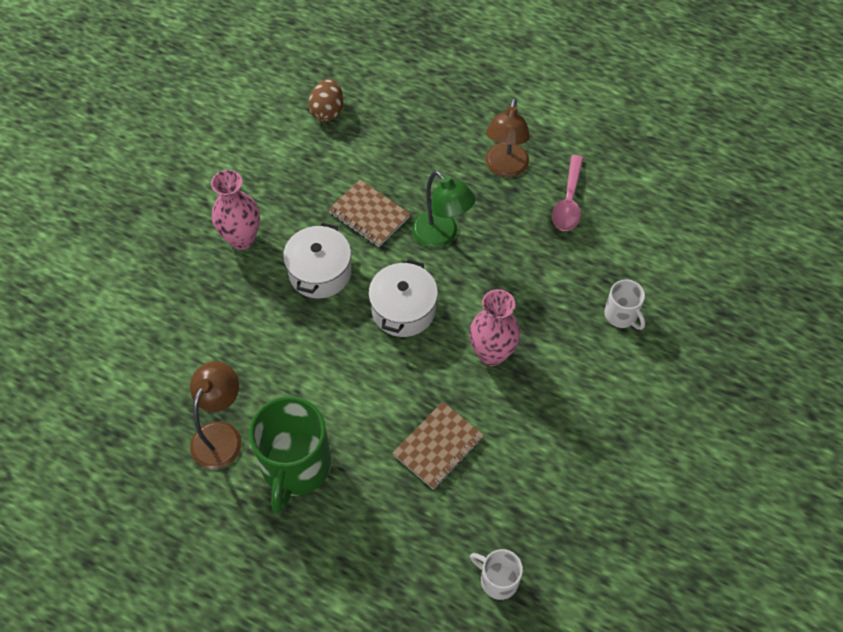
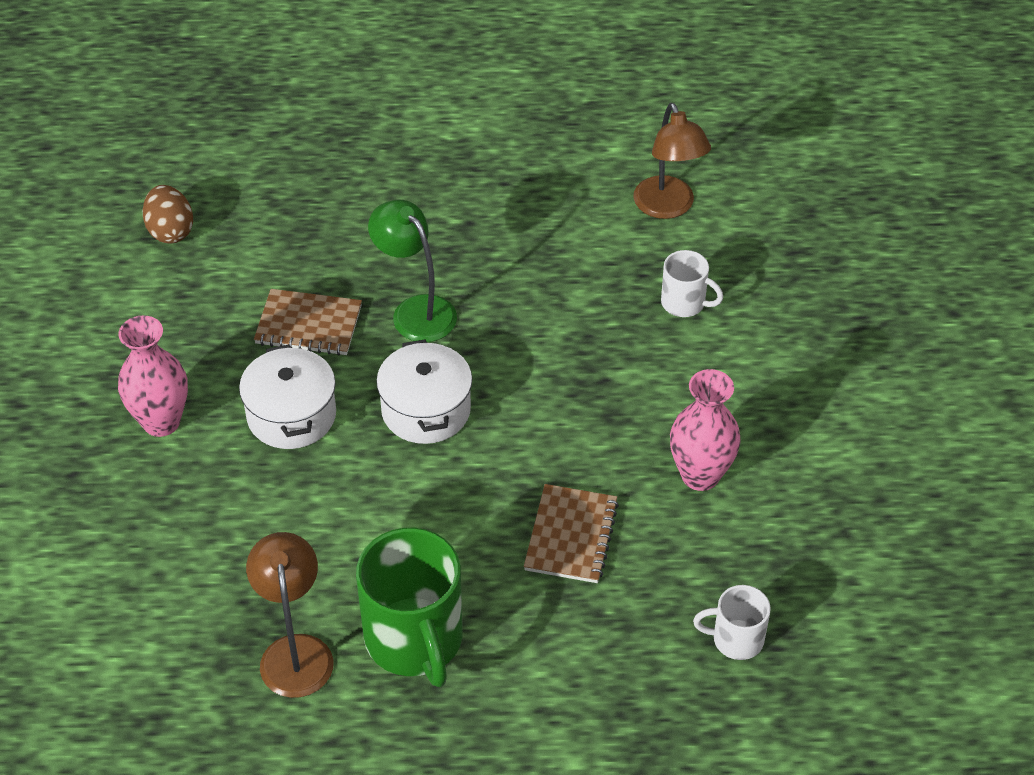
camera: 30 degrees left, 10 degrees down
(441, 236) = (415, 310): green lamp -> green lamp turned 150 degrees counterclockwise
(492, 353) = (565, 409): pink vase -> pink vase (700, 475)
(505, 168) = (441, 204): brown lamp -> brown lamp (668, 207)
(568, 201) = (541, 209): pink spoon -> none

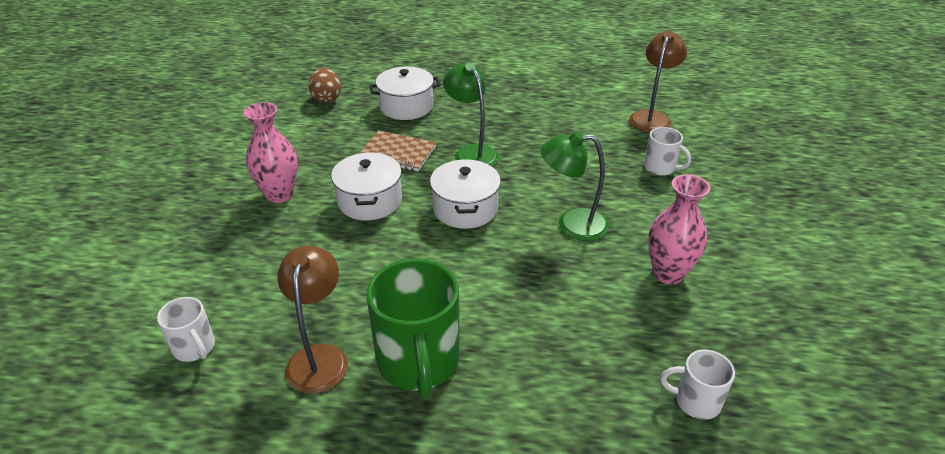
camera: 10 degrees right, 10 degrees down
(139, 662) = (194, 347): none -> white mug
(298, 231) = (406, 106): none -> white pot
(571, 536) = (560, 302): brown notebook -> none
(572, 417) = (572, 224): none -> green lamp
(668, 207) = (652, 117): brown lamp -> brown lamp turned 150 degrees counterclockwise

